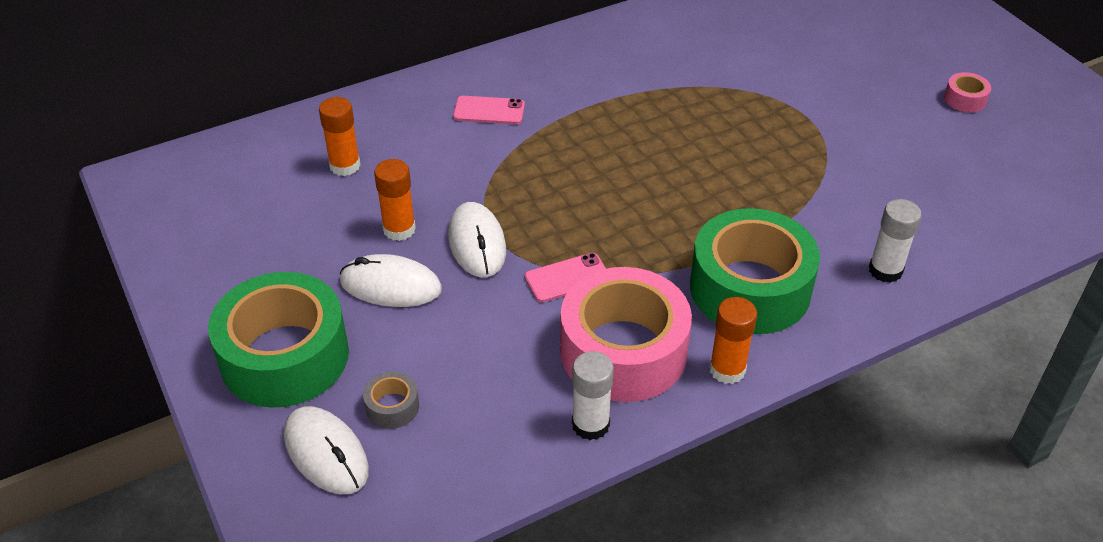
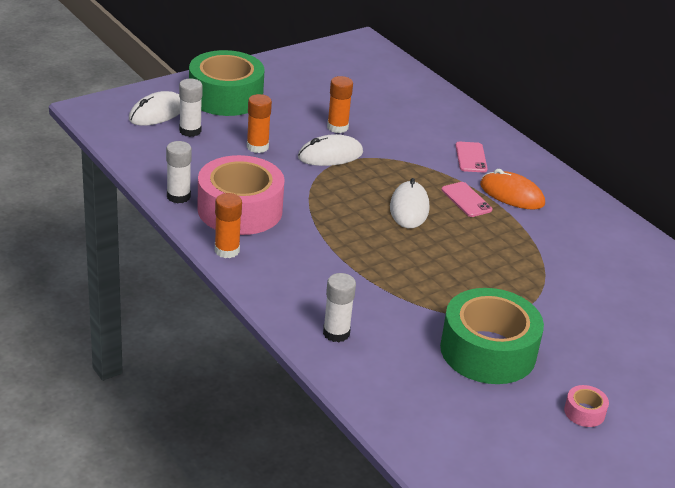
camera: 80 degrees right, 10 degrees down
(345, 166) = (394, 106): orange glue stick -> orange glue stick (257, 147)
(390, 285) = (286, 126): white mouse -> white mouse (409, 208)
(392, 407) = (190, 131): grey tape -> white glue stick
(567, 278) = (304, 189): pink phone -> pink phone (466, 200)
(575, 89) = (511, 194): none -> orange mouse
(750, 288) = (306, 265): green tape -> green tape (488, 351)

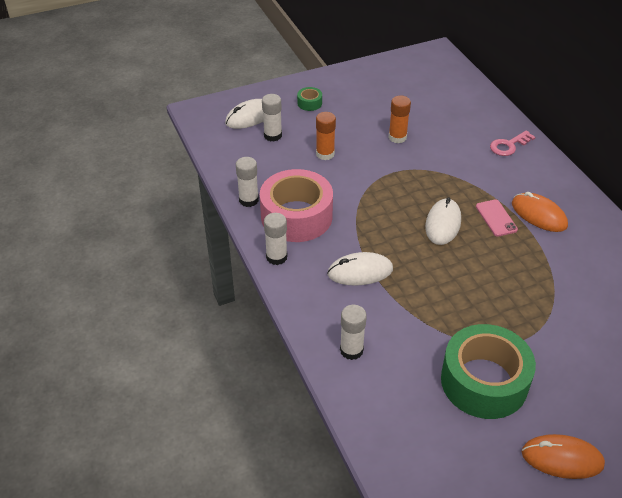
camera: 15 degrees right, 10 degrees up
(226, 97) = (309, 103): green tape -> green tape, size x0.40
(227, 250) = (276, 257): orange glue stick -> white glue stick
(330, 155) = (385, 165): white mouse -> white mouse (360, 272)
(464, 130) = (509, 145): none -> pink key
(471, 157) = (509, 174): pink phone -> none
(584, 412) = (562, 458): pink tape -> orange mouse

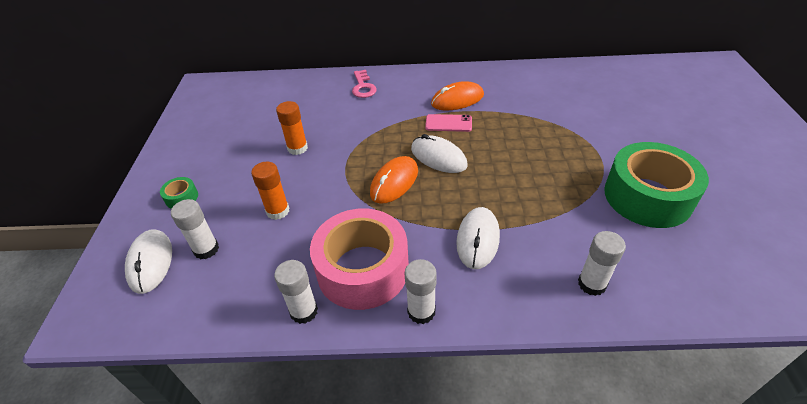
camera: 65 degrees left, 0 degrees up
(562, 458) = (737, 179): orange mouse -> orange mouse (394, 182)

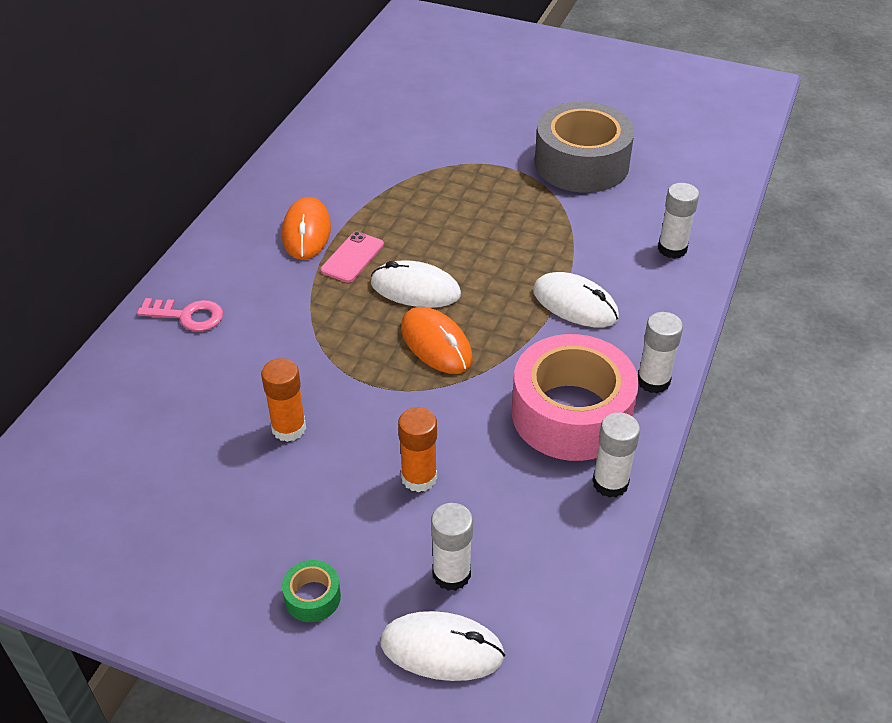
camera: 70 degrees left, 0 degrees up
(438, 157) = (415, 289): white mouse -> white mouse turned 45 degrees clockwise
(647, 196) = (581, 163): green tape -> grey tape

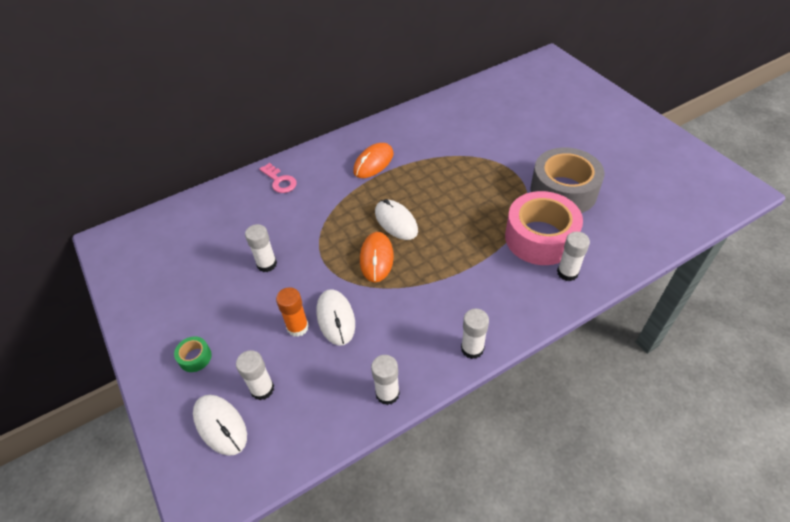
camera: 40 degrees right, 5 degrees up
(289, 428) = (267, 264): orange glue stick -> white glue stick
(352, 257) = (382, 188): pink phone -> none
(571, 413) = (407, 340): pink tape -> pink tape (540, 238)
(575, 304) = (473, 276): white mouse -> white mouse (335, 318)

